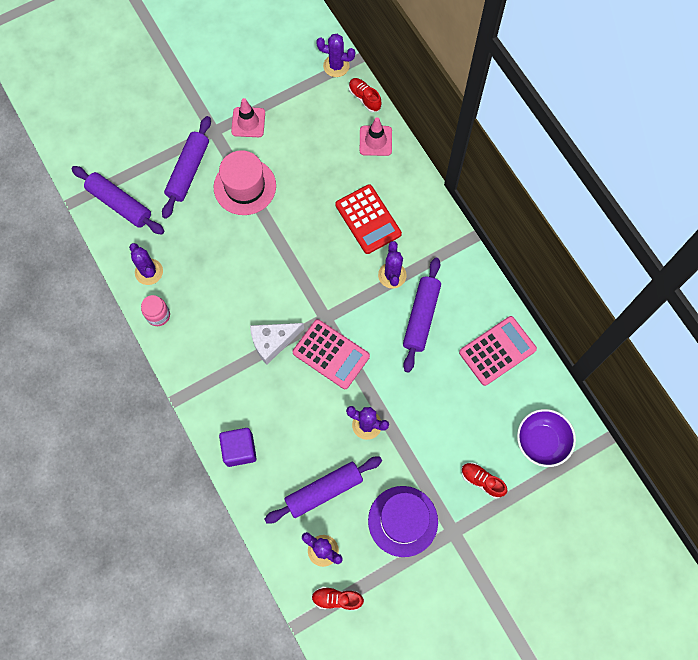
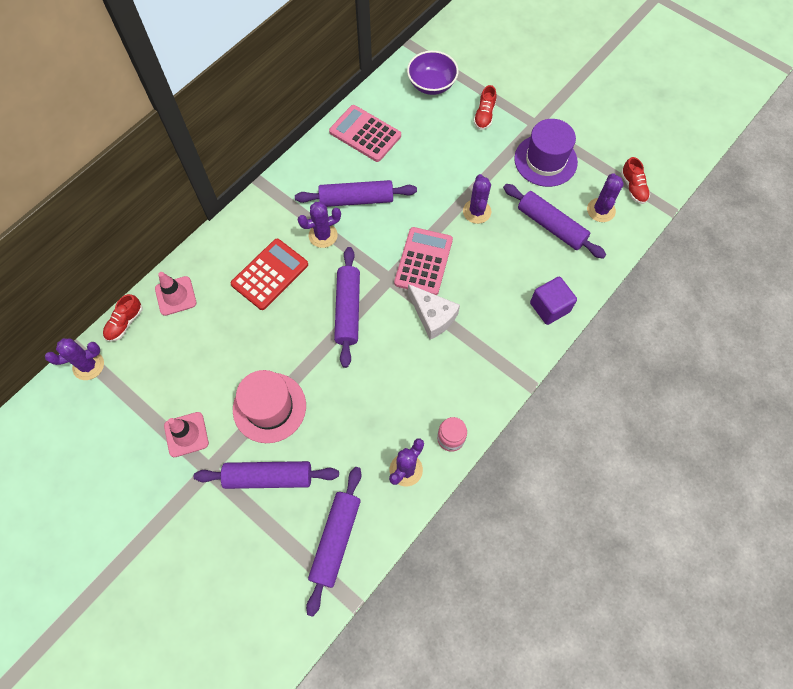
camera: 110 degrees left, 5 degrees down
(307, 273) = (348, 310): none -> purple rolling pin
(336, 66) = (88, 365): purple cactus -> purple cactus turned 75 degrees clockwise

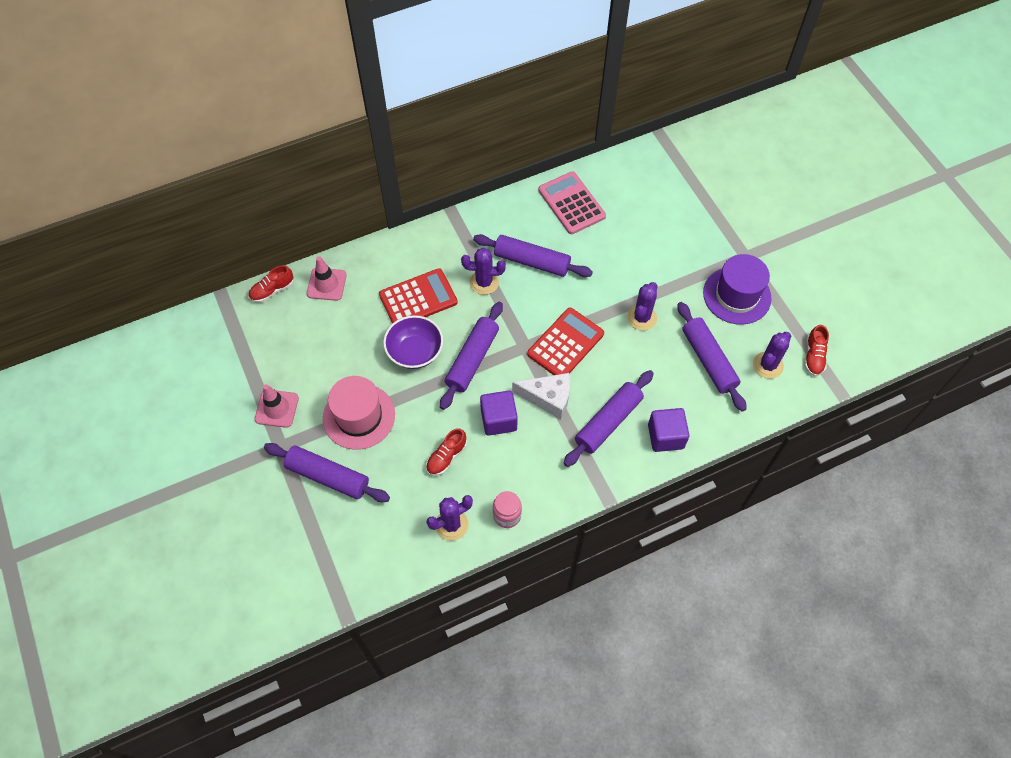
camera: 25 degrees right, 5 degrees down
(88, 365) = (224, 314): purple cactus -> none
(335, 540) = (358, 557): purple rolling pin -> purple rolling pin (608, 422)
(399, 355) = (498, 420): none -> purple cube
(423, 261) = (565, 344): pink calculator -> red calculator
(431, 84) = (661, 180): purple bowl -> purple bowl (415, 352)
(433, 316) = (548, 398): white cheese -> white cheese turned 60 degrees counterclockwise
(484, 115) = (697, 229): red shoe -> red shoe (446, 457)

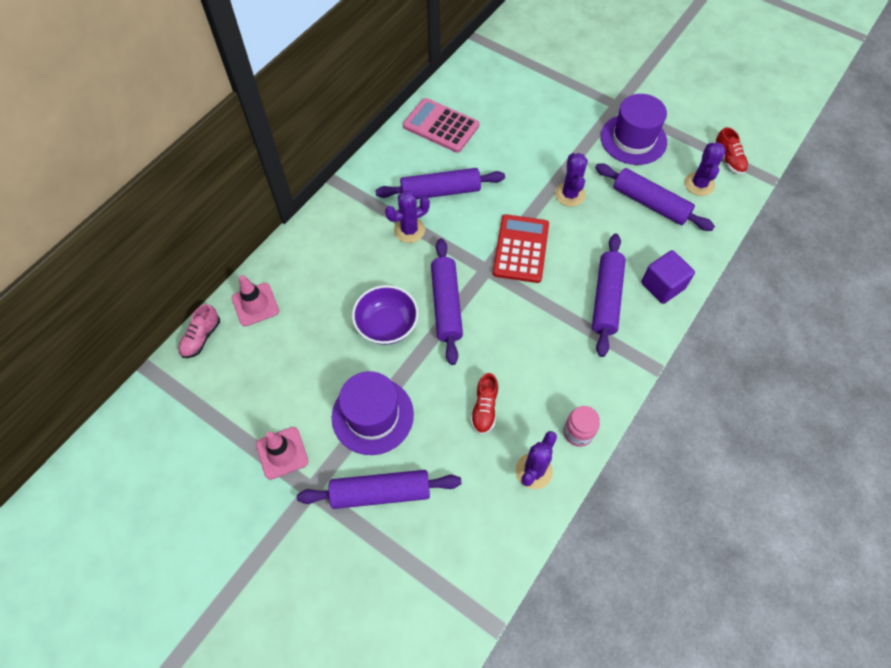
camera: 30 degrees left, 0 degrees up
(272, 290) = (201, 337): red shoe -> pink shoe
(359, 416) = (372, 415): pink hat -> purple hat
(418, 299) = (356, 274): red calculator -> none
(498, 420) = (508, 347): purple cube -> none
(548, 398) = (539, 304): white cheese -> none

